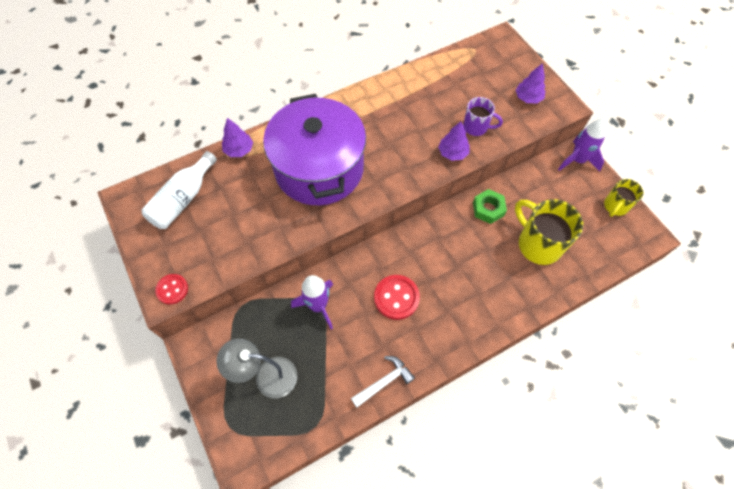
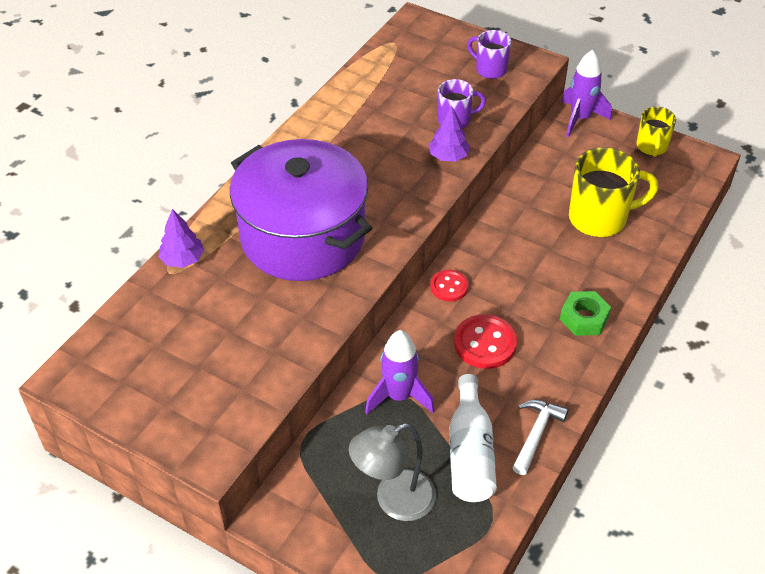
camera: 30 degrees left, 15 degrees down
(172, 289) = (217, 445): red button -> red button (449, 287)
(183, 199) = (150, 343): white bottle -> white bottle (470, 453)
(488, 209) = (520, 207): green nut -> green nut (584, 318)
(528, 98) = (490, 69): purple tree -> purple mug
(538, 244) = (599, 218): yellow mug -> yellow mug turned 150 degrees clockwise

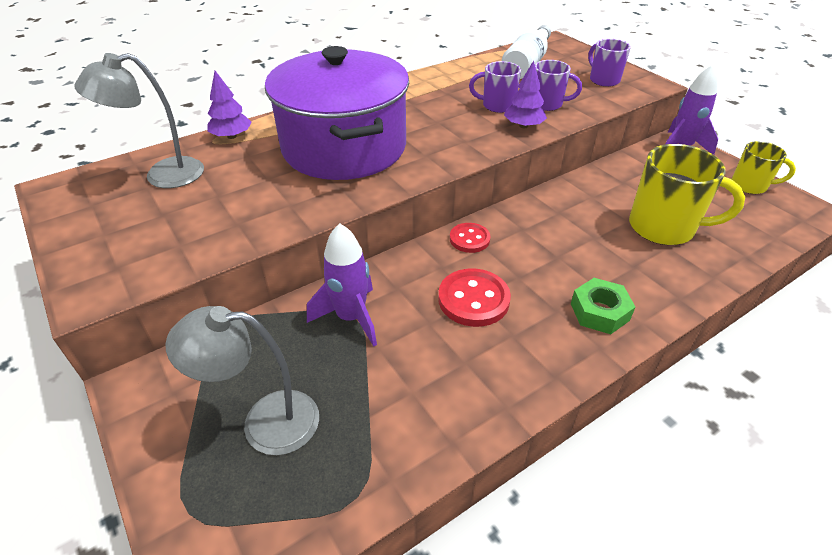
camera: 25 degrees right, 5 degrees down
(158, 327) = (162, 175): none -> grey lamp
(410, 137) = (497, 105): none -> purple mug
(470, 453) = (384, 404): white bottle -> white bottle (526, 65)
(536, 434) = (474, 413): white hammer -> none
(651, 147) = (750, 185): yellow mug -> yellow mug turned 105 degrees counterclockwise

